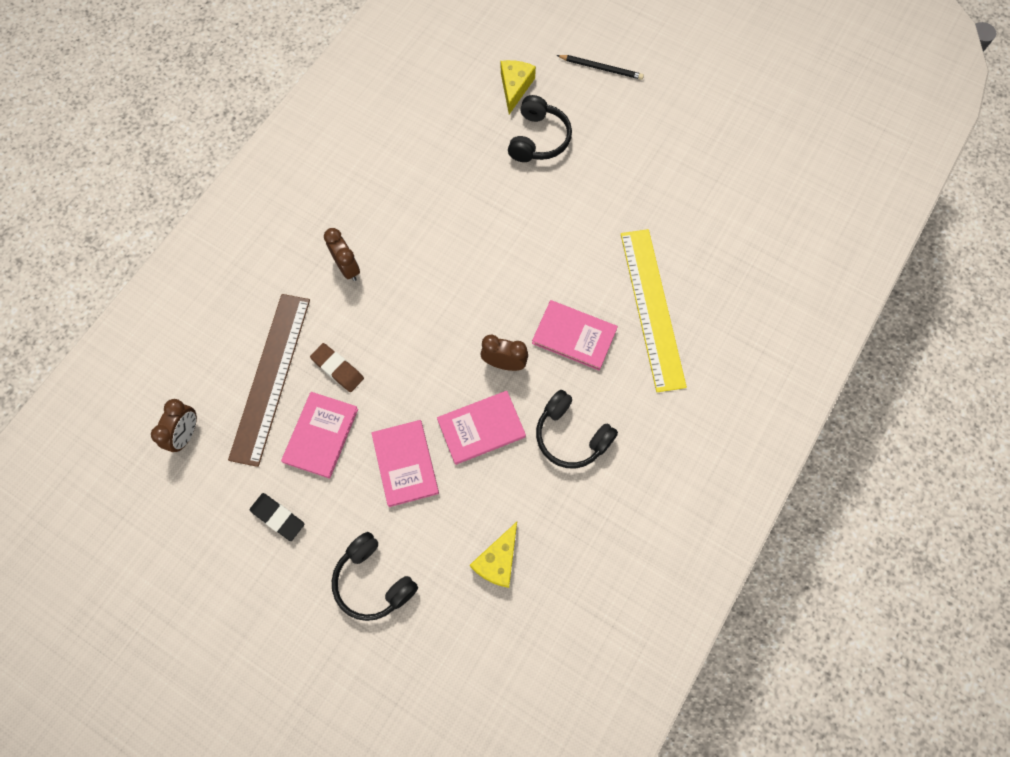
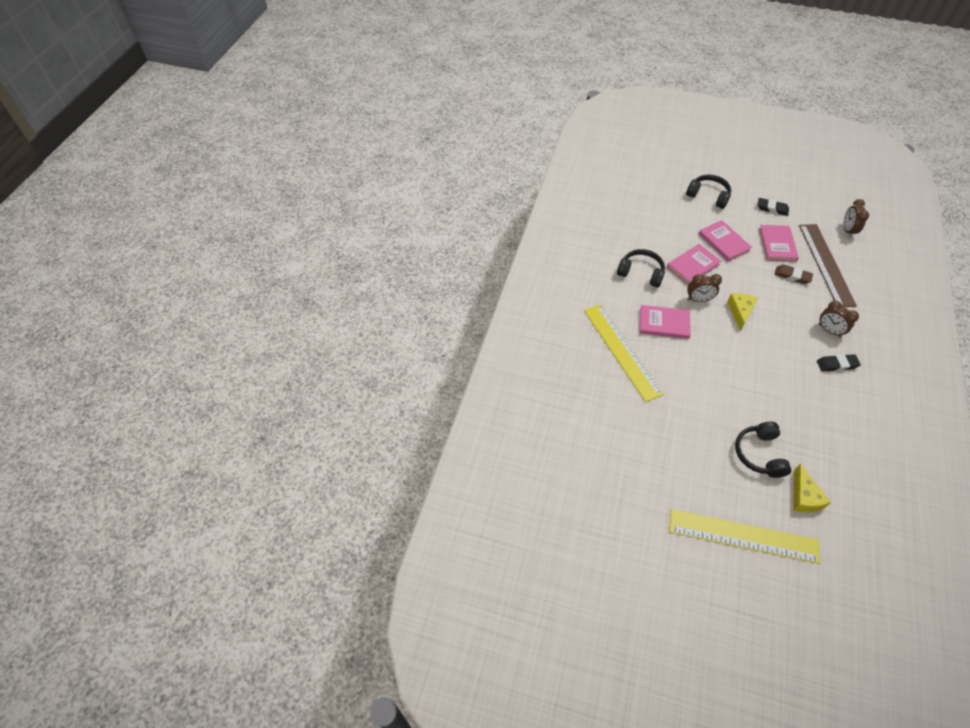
camera: 165 degrees right, 15 degrees down
(372, 219) = (836, 364): none -> black eraser
(498, 560) = (652, 215): yellow cheese -> yellow cheese (740, 312)
(601, 68) = (743, 536): black pencil -> yellow ruler

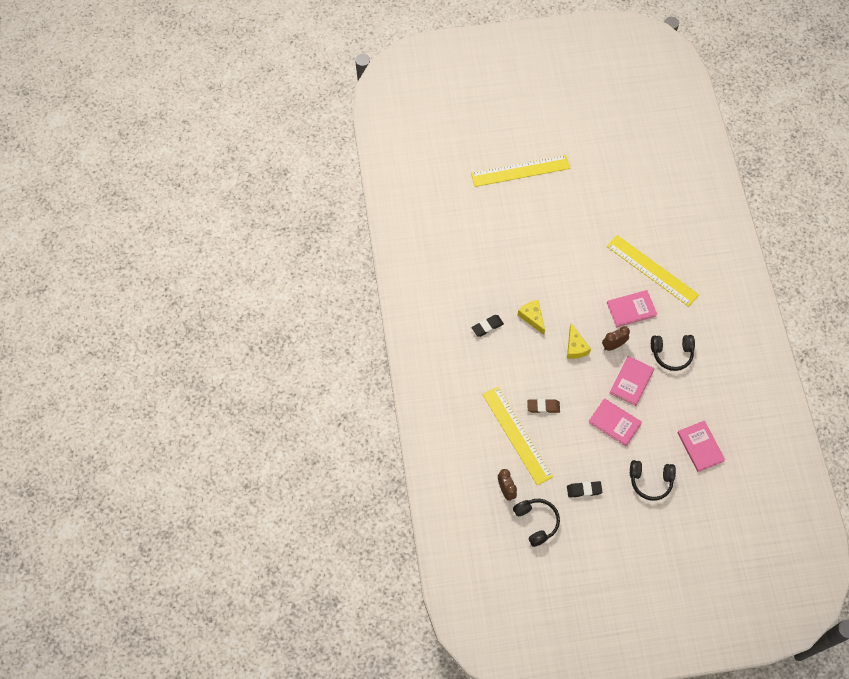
camera: 155 degrees right, 10 degrees up
(759, 454) = (525, 228): black headphones -> black headphones (536, 522)
(777, 244) = (566, 441): pink book -> pink book (700, 447)
(804, 497) = (489, 211): yellow cheese -> yellow cheese (532, 317)
(826, 264) = (517, 435): brown ruler -> yellow ruler
(829, 330) = (499, 358): brown clock -> none

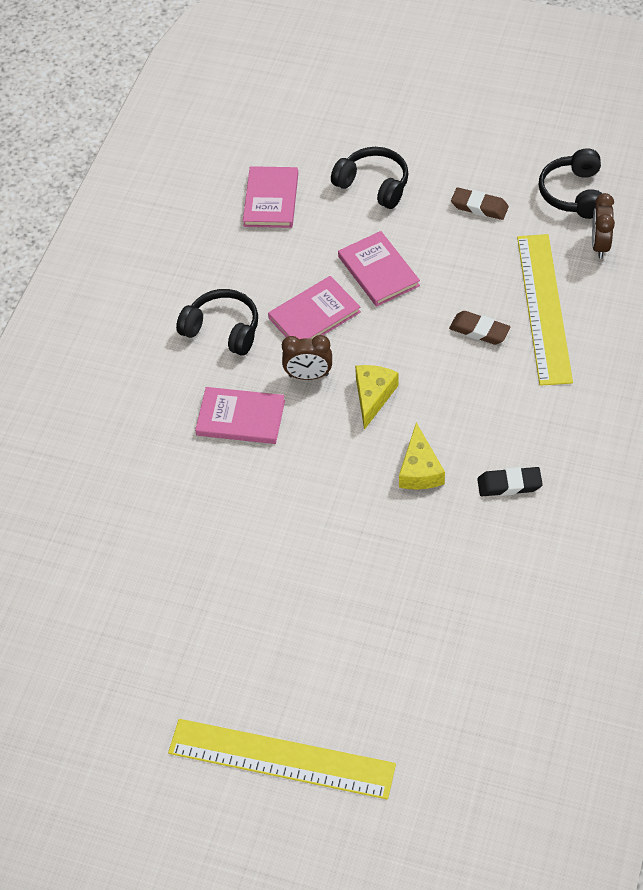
camera: 150 degrees left, 10 degrees down
(584, 490) = (479, 207): black eraser -> brown eraser
(652, 270) = (160, 466): yellow ruler -> none

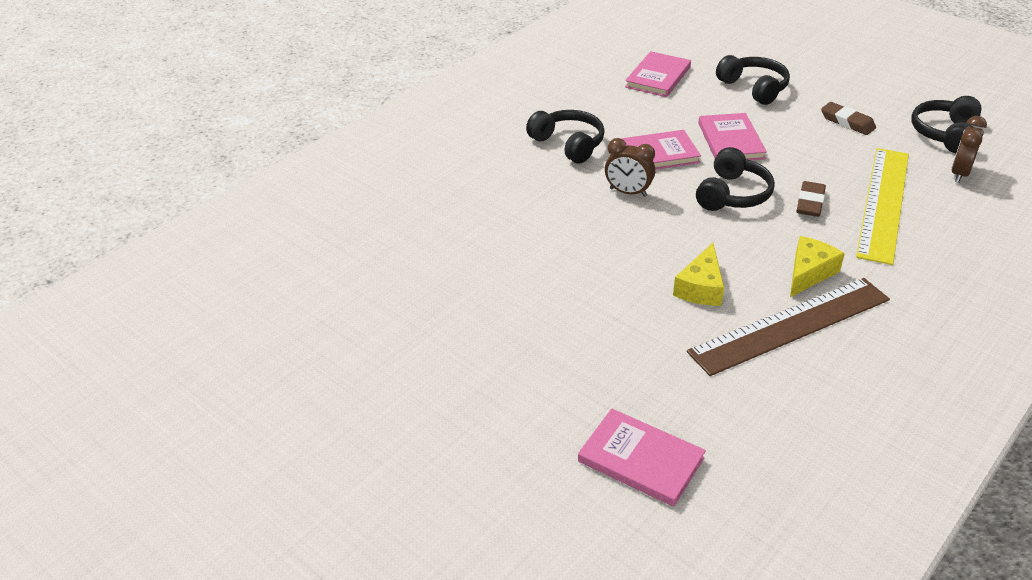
camera: 20 degrees right, 15 degrees down
(240, 418) = (548, 204): pink book -> pink book (640, 460)
(281, 758) = (424, 485): yellow ruler -> none
(373, 396) = (681, 222): yellow cheese -> yellow cheese (809, 273)
(406, 344) = (732, 194): none -> black headphones
(479, 330) = (810, 203): brown eraser -> brown eraser turned 60 degrees clockwise
(509, 484) = (790, 325): black eraser -> brown ruler

